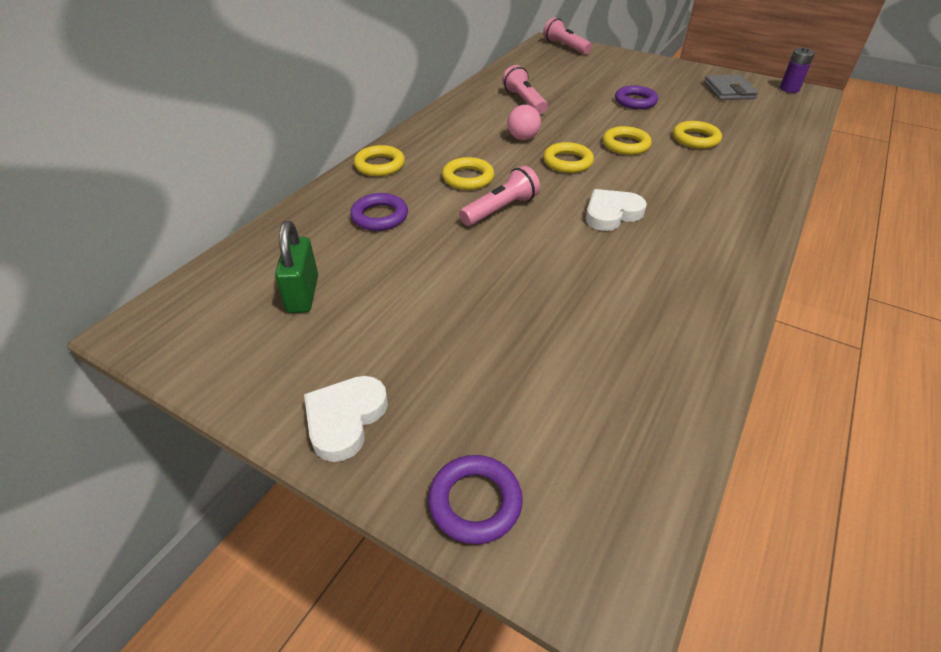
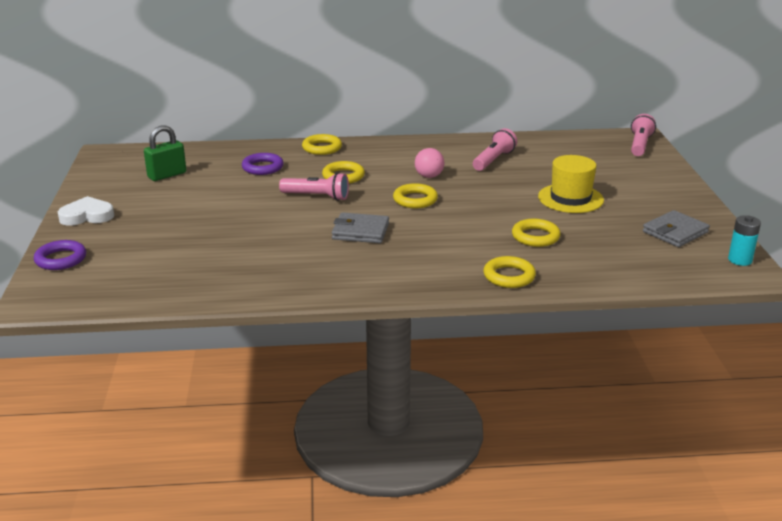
camera: 55 degrees right, 15 degrees down
(611, 214) = (360, 231): white heart -> grey wallet
(625, 145) = (477, 213): yellow ring -> yellow ring (509, 276)
(635, 101) = (570, 198): purple ring -> yellow hat
(789, 89) = (740, 260): purple battery -> turquoise battery

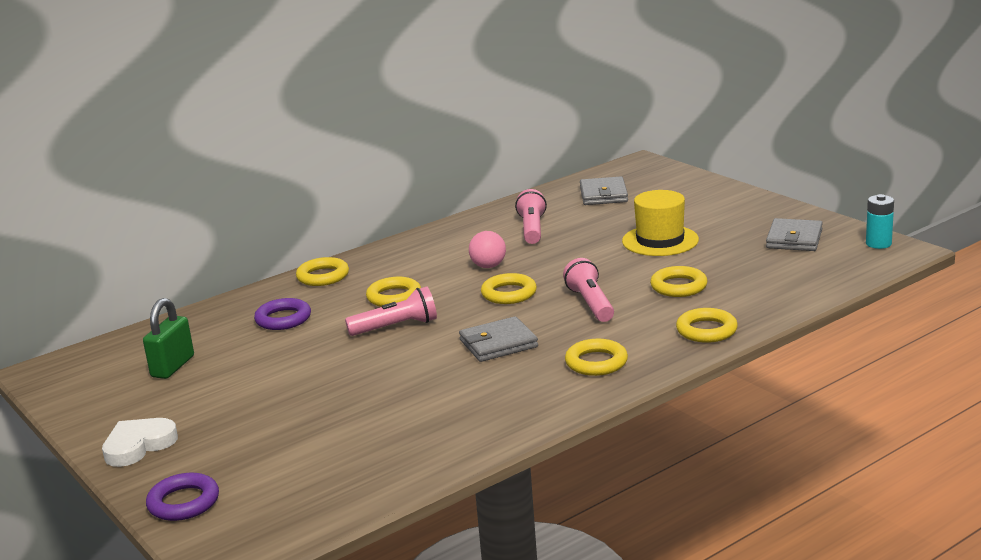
camera: 30 degrees left, 5 degrees down
(402, 269) = (596, 362): none -> yellow ring
(578, 151) = (603, 195): none -> grey wallet
(640, 145) = (653, 171): pink flashlight -> pink flashlight (591, 304)

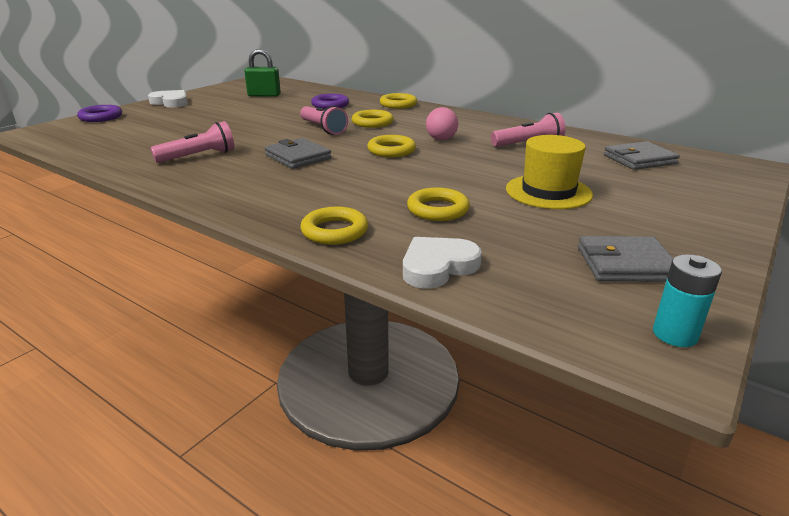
camera: 70 degrees right, 5 degrees up
(591, 304) = (382, 178): pink flashlight -> pink flashlight (198, 156)
(596, 362) = (262, 191): yellow ring -> none
(781, 296) = (438, 266): none -> white heart

